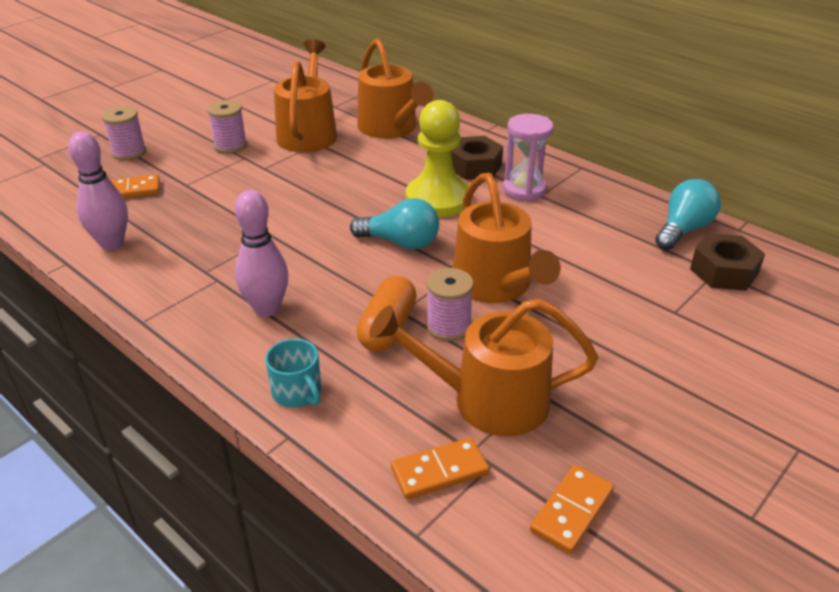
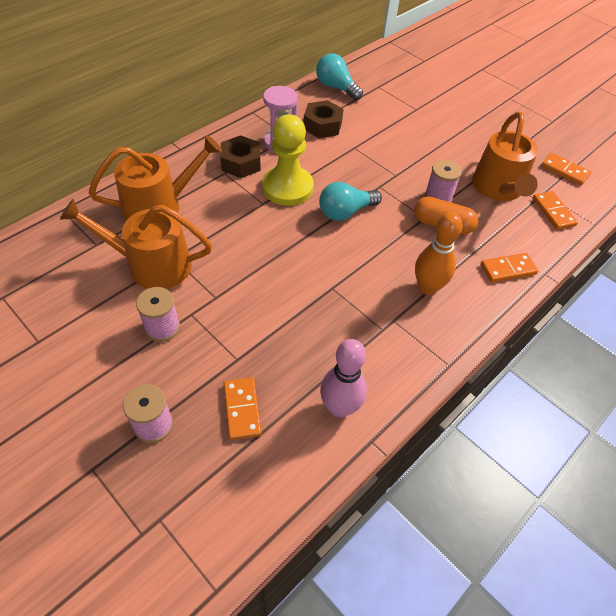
camera: 90 degrees left, 15 degrees up
(267, 308) = (427, 287): pink bowling pin -> orange bowling pin
(297, 392) = (508, 269): turquoise mug -> orange domino
(400, 242) = (345, 212): turquoise light bulb -> turquoise light bulb turned 135 degrees counterclockwise
(495, 285) = (395, 172): orange watering can -> none
(724, 271) = (379, 84): brown nut -> brown nut (322, 125)

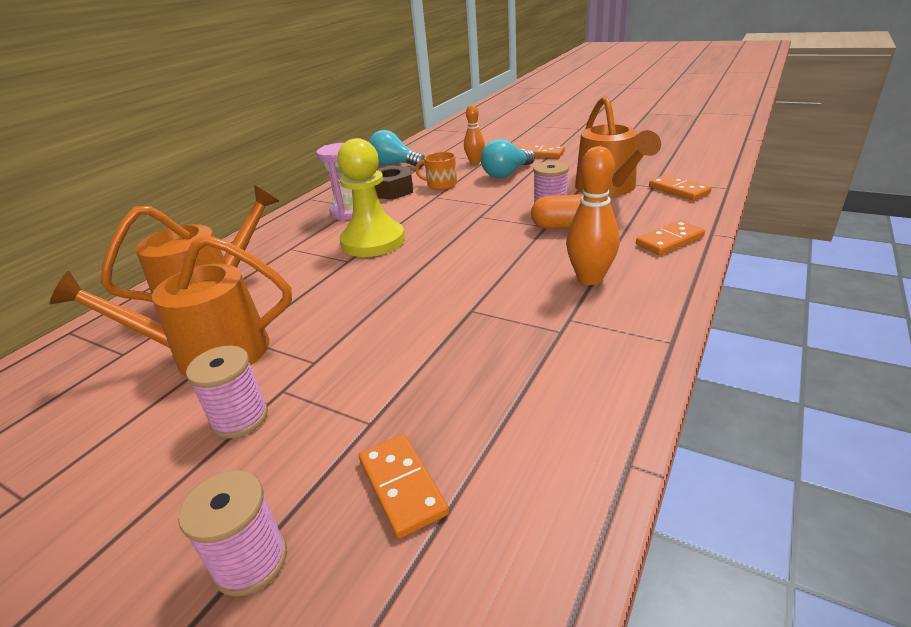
camera: 10 degrees left, 20 degrees down
(241, 163) = (308, 236): brown nut -> none
(339, 407) = (555, 435): pink bowling pin -> none
(345, 212) = (452, 243): turquoise light bulb -> turquoise light bulb (507, 173)
(365, 132) = (441, 184): none -> orange mug
(405, 109) = (475, 162): none -> orange bowling pin
(564, 171) = (664, 163): orange domino -> orange domino (540, 154)

